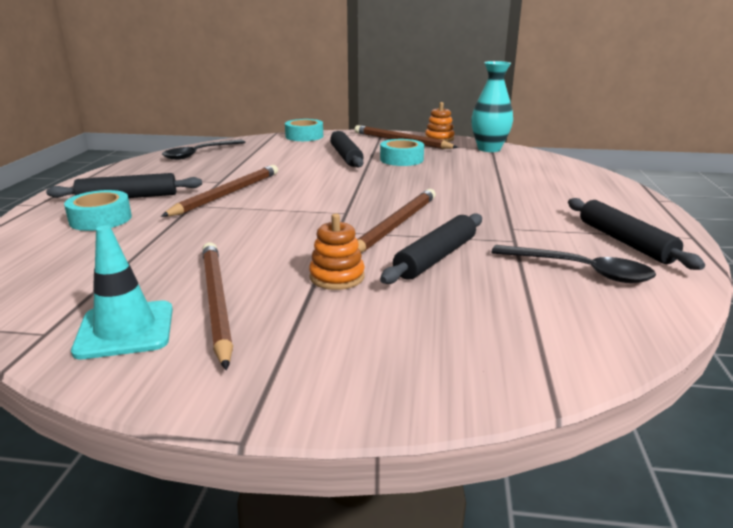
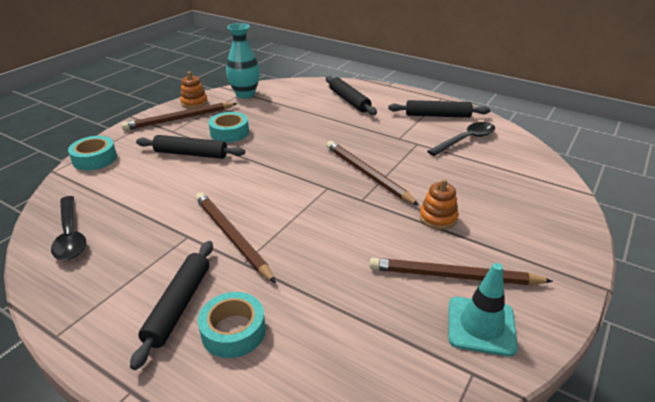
camera: 65 degrees left, 10 degrees up
(435, 257) = (427, 175): black rolling pin -> black rolling pin (349, 100)

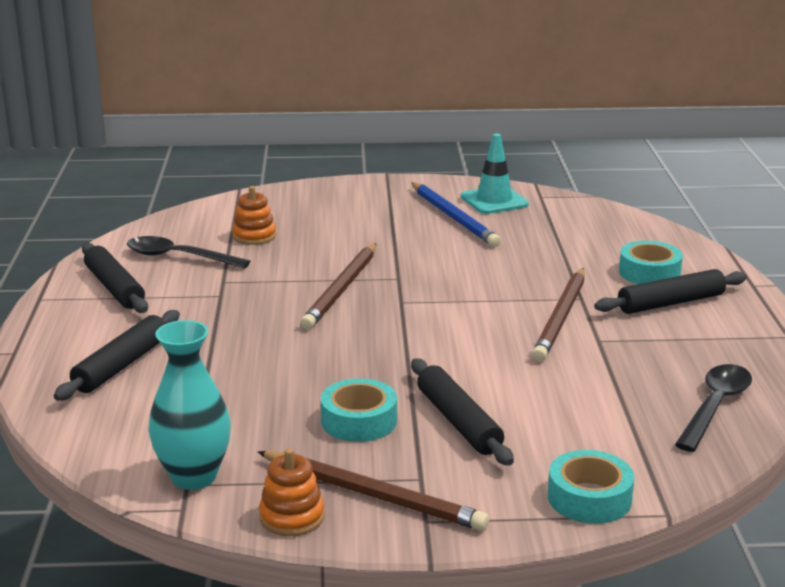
camera: 125 degrees left, 10 degrees down
(438, 218) = (377, 238): orange stacking toy -> orange stacking toy (254, 236)
(454, 276) = (454, 217): brown pencil -> blue pencil

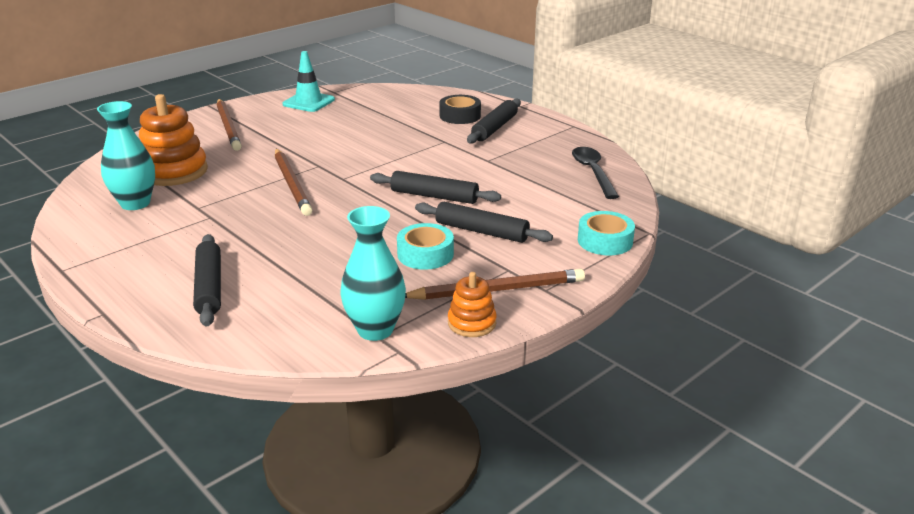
camera: 40 degrees left, 5 degrees up
(115, 288) = (116, 240): black rolling pin -> black rolling pin (434, 196)
(178, 257) = (135, 203): black spoon -> turquoise vase
(254, 236) = (174, 172): orange stacking toy -> orange stacking toy, size x1.82
(454, 217) = (298, 119): blue pencil -> none
(561, 318) = (450, 155): brown pencil -> brown pencil (228, 127)
(649, 273) = (460, 116): turquoise tape -> black tape

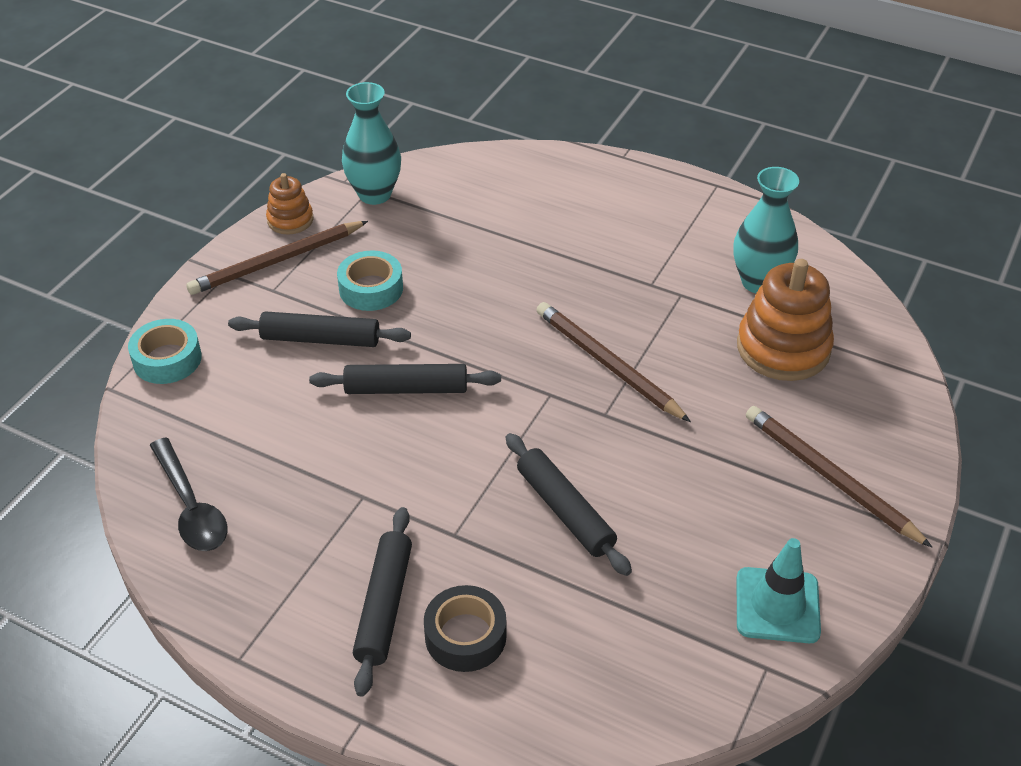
camera: 160 degrees right, 15 degrees up
(209, 287) = (559, 200): black rolling pin -> black rolling pin (565, 511)

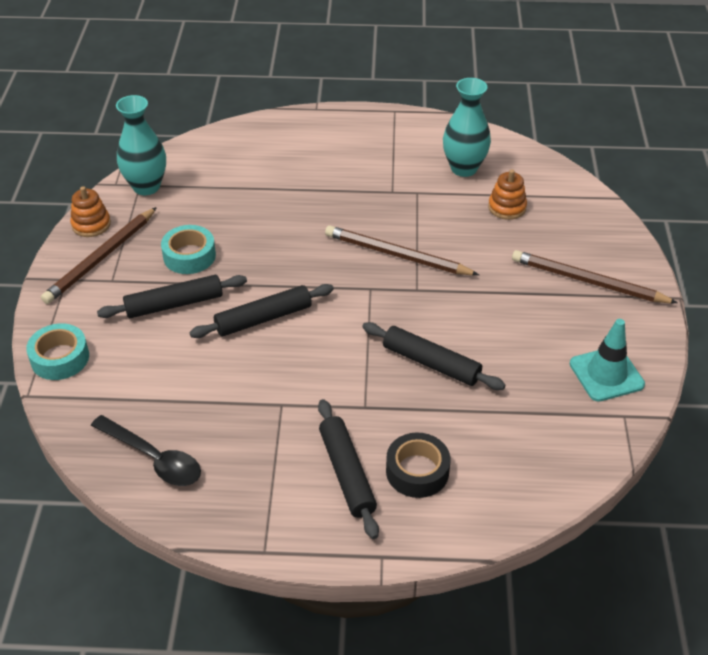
camera: 25 degrees left, 0 degrees up
(783, 348) = (507, 207): orange stacking toy -> orange stacking toy, size x0.55

